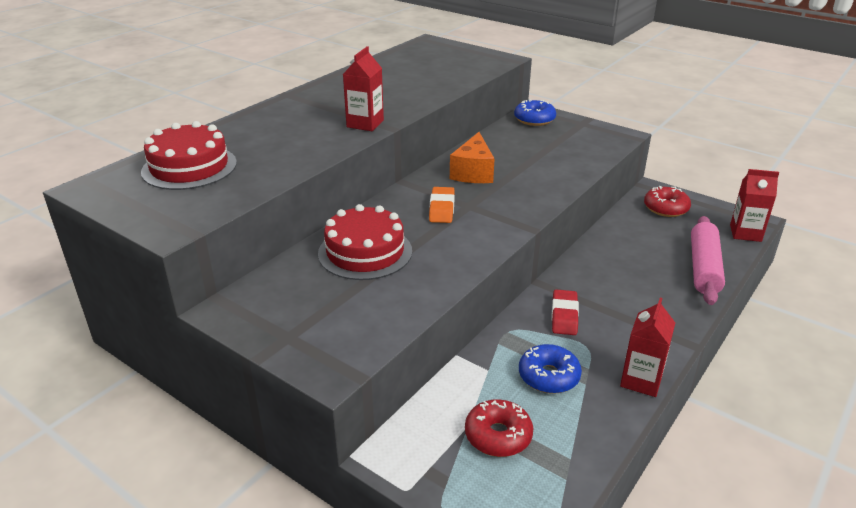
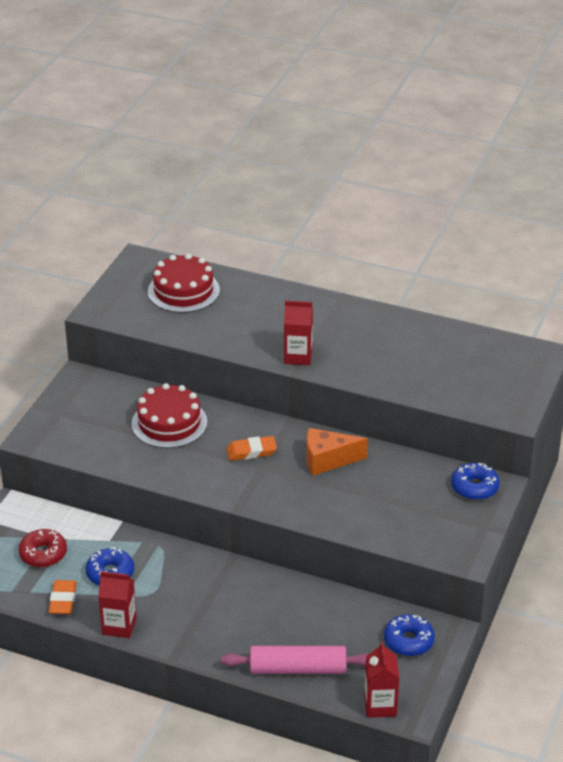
camera: 75 degrees right, 5 degrees up
(564, 316) = (189, 576): red eraser -> none
(591, 426) = (63, 600): none -> orange eraser
(665, 208) = (408, 641): red donut -> blue donut

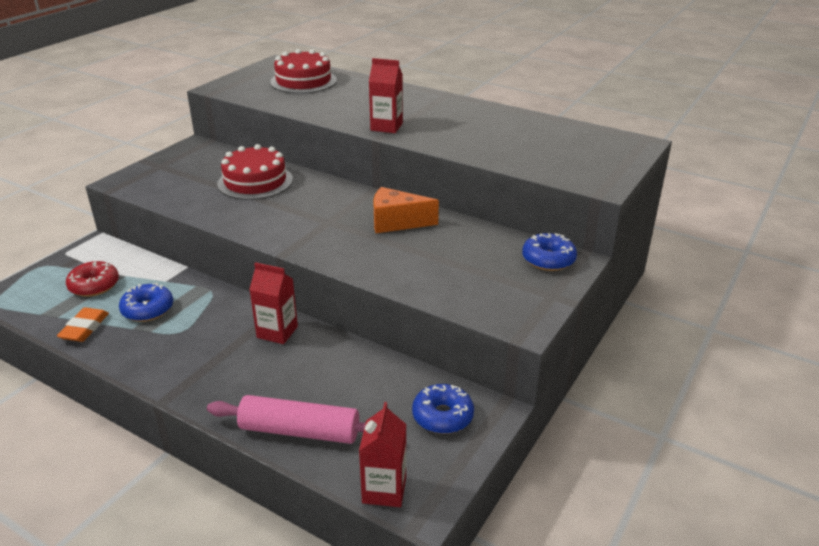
camera: 10 degrees right, 5 degrees down
(119, 626) = (126, 360): red carton -> red carton (277, 332)
(251, 451) = (322, 209): orange eraser -> none

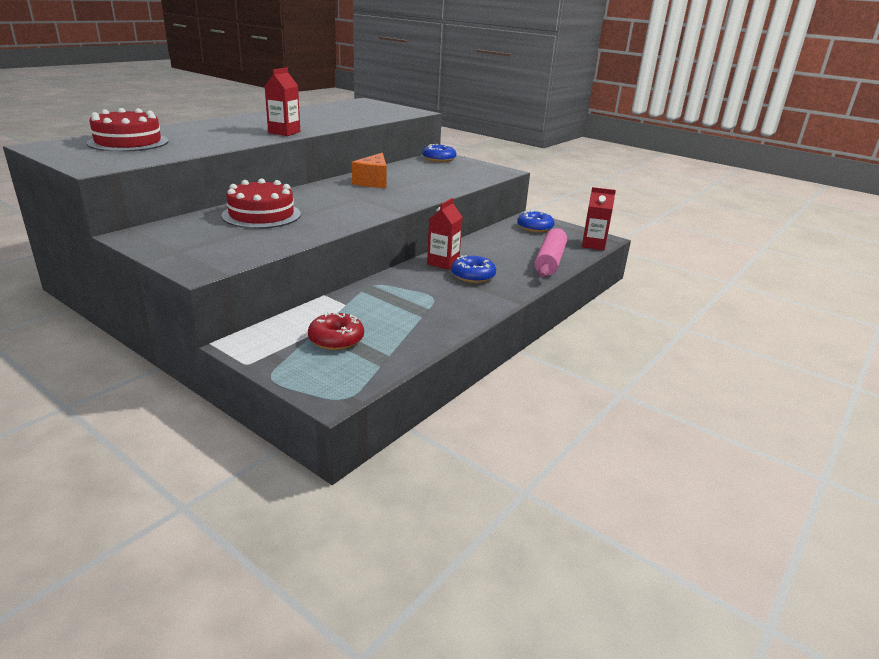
camera: 85 degrees left, 5 degrees down
(84, 328) = (415, 339): orange eraser -> none
(148, 309) = (393, 311): blue donut -> blue donut (473, 276)

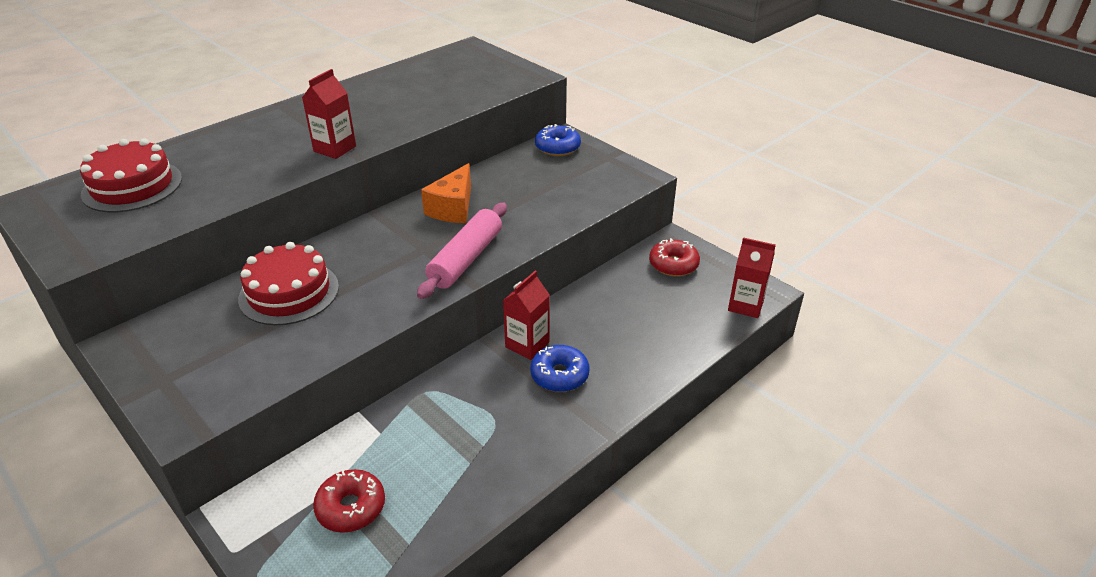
camera: 10 degrees right, 10 degrees up
(535, 228) = (673, 265): blue donut -> red donut
(550, 261) = (674, 343): pink rolling pin -> pink rolling pin (466, 259)

